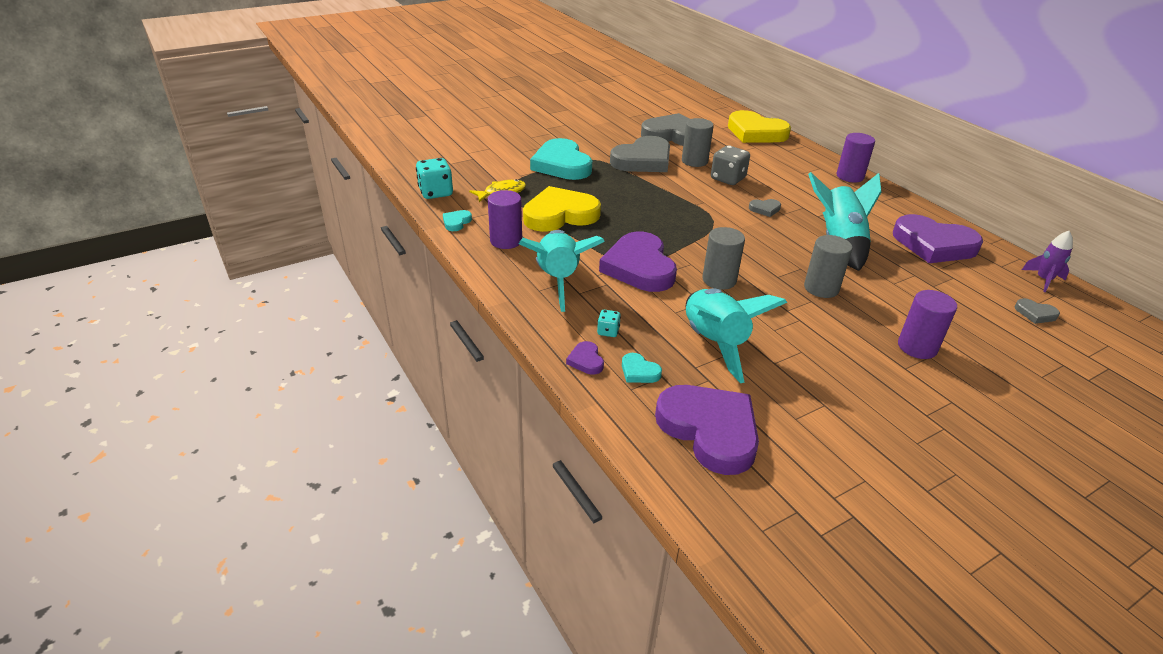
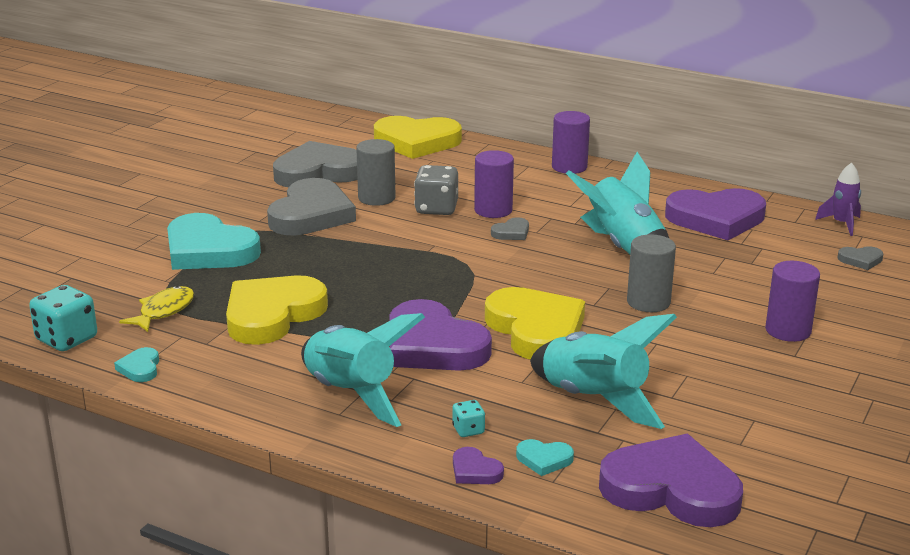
camera: 30 degrees left, 10 degrees down
(506, 241) = (234, 369): purple cylinder -> purple cylinder (493, 210)
(719, 280) = (536, 330): grey cylinder -> yellow heart

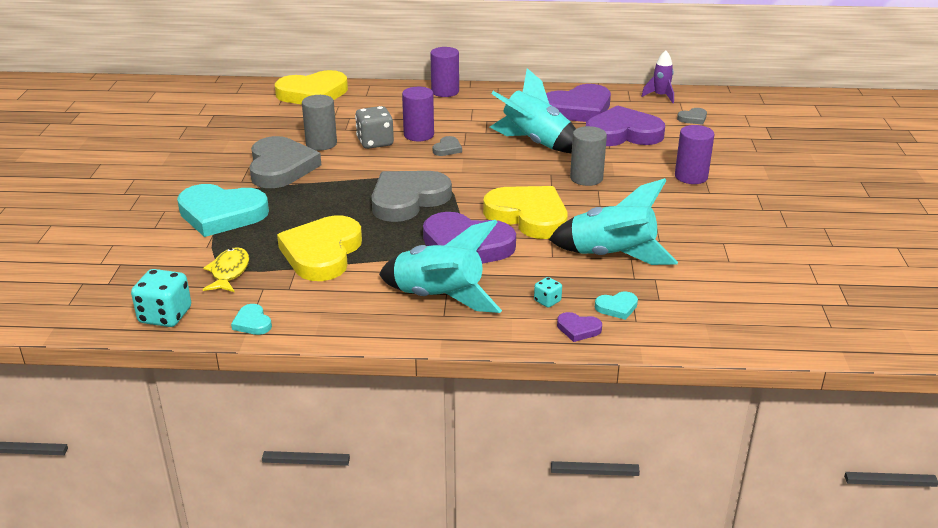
camera: 25 degrees left, 5 degrees up
(319, 172) = (255, 132): grey heart -> grey heart (408, 200)
(671, 489) = (715, 304): purple heart -> purple heart (623, 133)

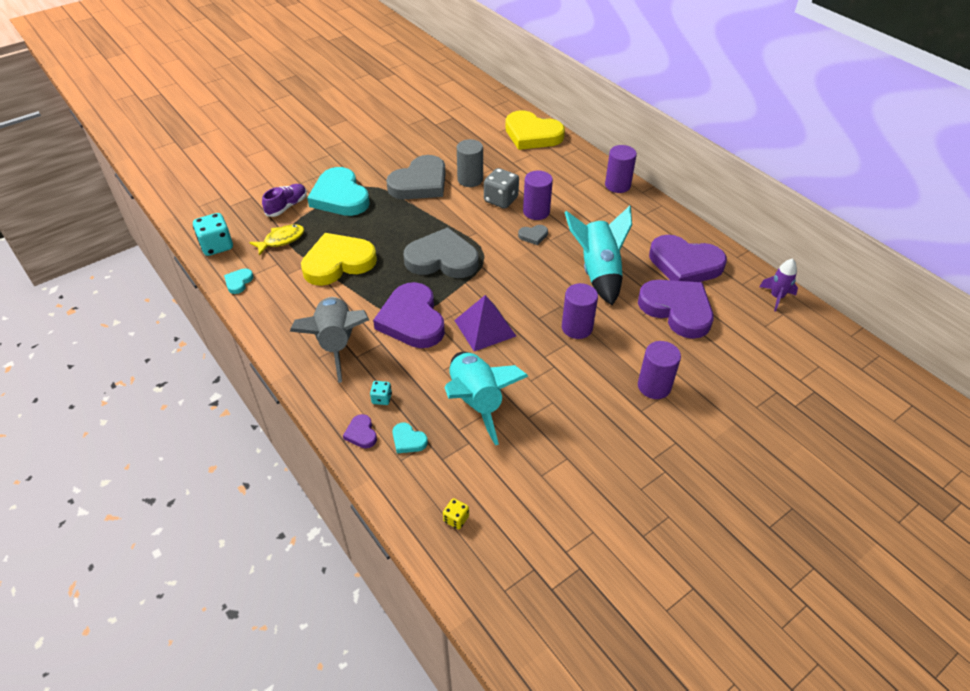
camera: 50 degrees right, 15 degrees up
(179, 249) = (287, 206): none -> purple shoe
(439, 298) = (336, 343): turquoise rocket -> grey rocket
(528, 216) = (485, 328): yellow heart -> purple pyramid
(586, 178) = (577, 328): grey cylinder -> purple cylinder
(693, 118) = (762, 337): grey heart -> none
(734, 319) = (456, 519): none -> yellow dice

